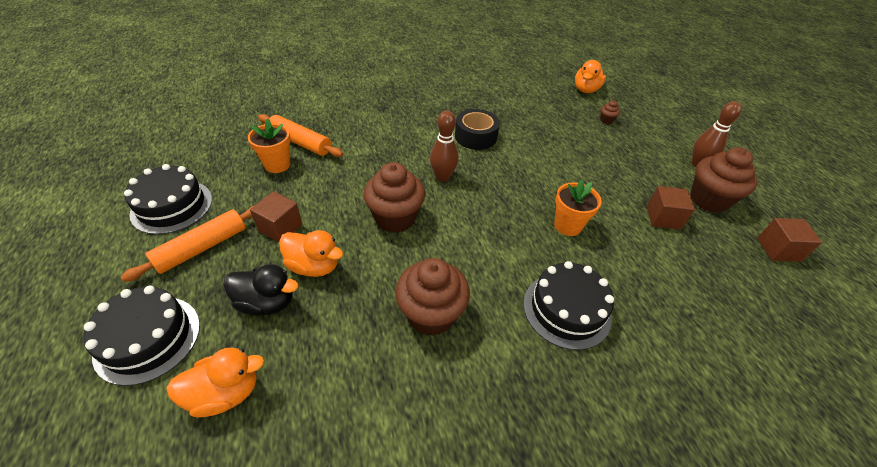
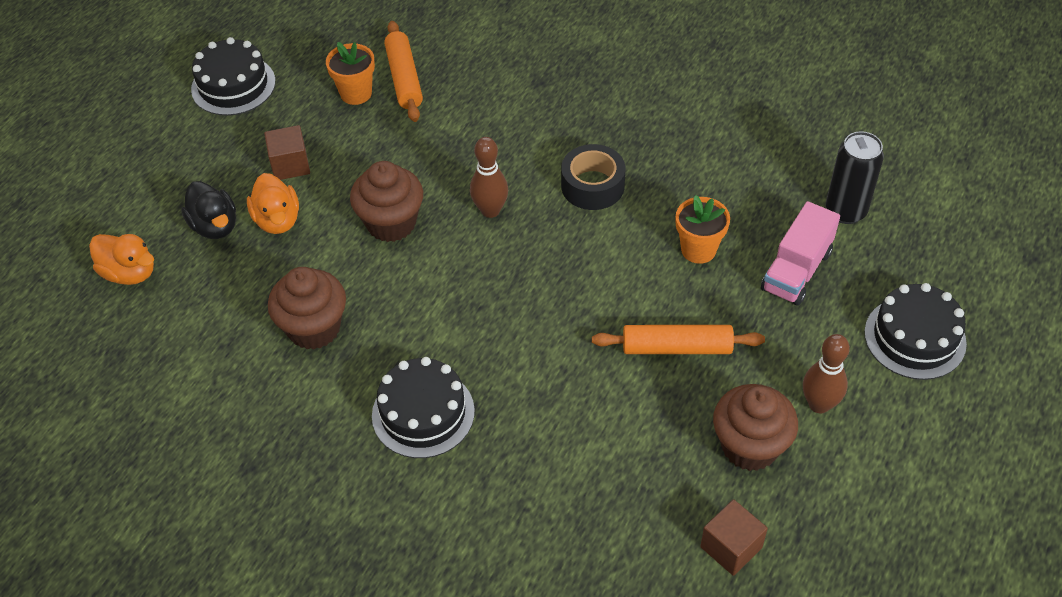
camera: 50 degrees right, 5 degrees up
(148, 338) = (122, 196): black cake -> black cake (915, 337)
(202, 248) = (218, 143): orange rolling pin -> orange rolling pin (676, 348)
(567, 225) = (540, 349): orange flower pot -> orange flower pot (698, 249)
(586, 90) = (845, 211): orange duck -> black can
(606, 120) = (796, 270): brown cupcake -> pink truck
(663, 218) = (657, 420): brown cube -> none

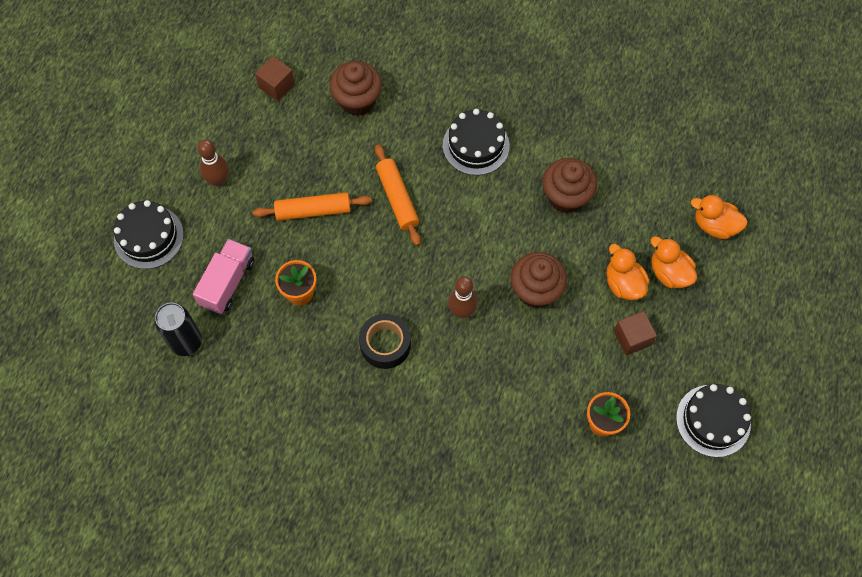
camera: 170 degrees right, 15 degrees up
(215, 226) = (669, 273): black duck -> orange duck
(404, 78) = (565, 446): orange rolling pin -> orange rolling pin (397, 198)
(750, 446) = (264, 147): brown cupcake -> brown cupcake (357, 101)

